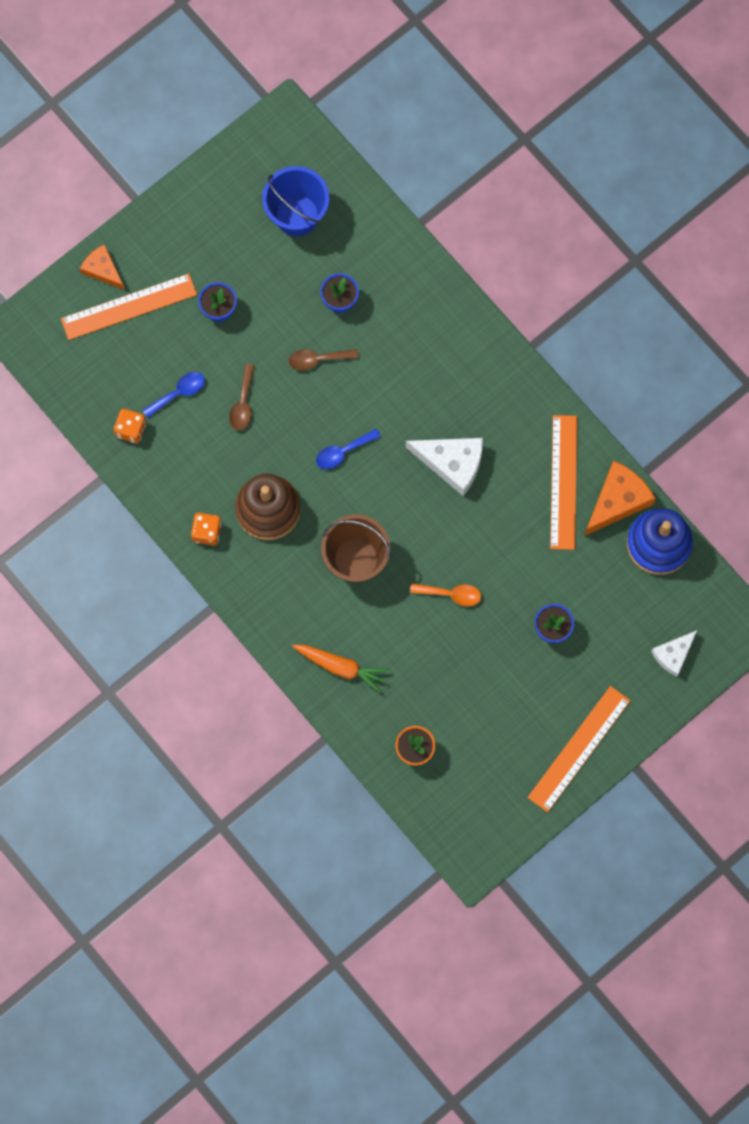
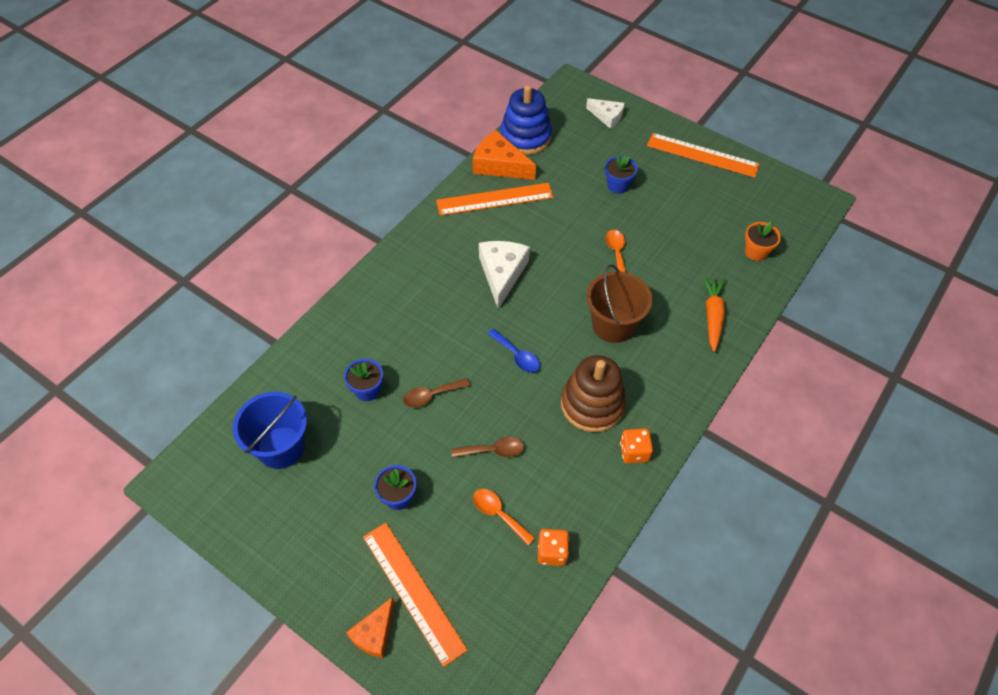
camera: 105 degrees left, 20 degrees down
(179, 393) = (498, 514): blue spoon -> orange spoon
(317, 359) = (431, 395): brown spoon -> brown spoon turned 90 degrees clockwise

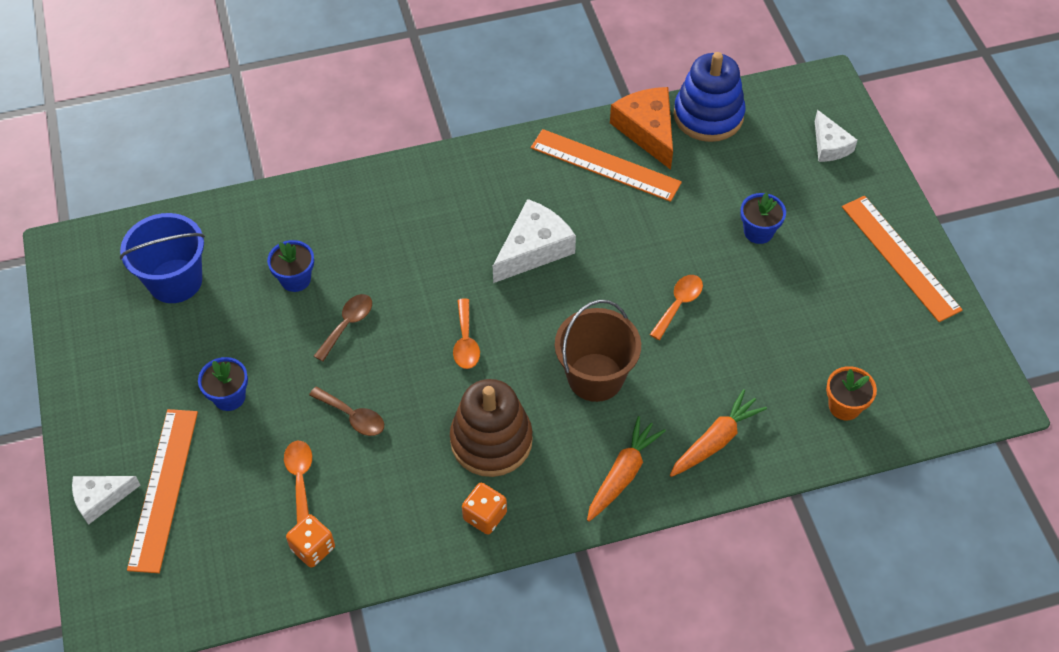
camera: 40 degrees right, 0 degrees up
(374, 633) = (100, 498): orange cheese -> white cheese
(431, 395) = (347, 324): brown spoon -> brown spoon turned 105 degrees clockwise
(517, 356) = (466, 342): blue spoon -> orange spoon
(684, 370) = (622, 474): none -> orange carrot

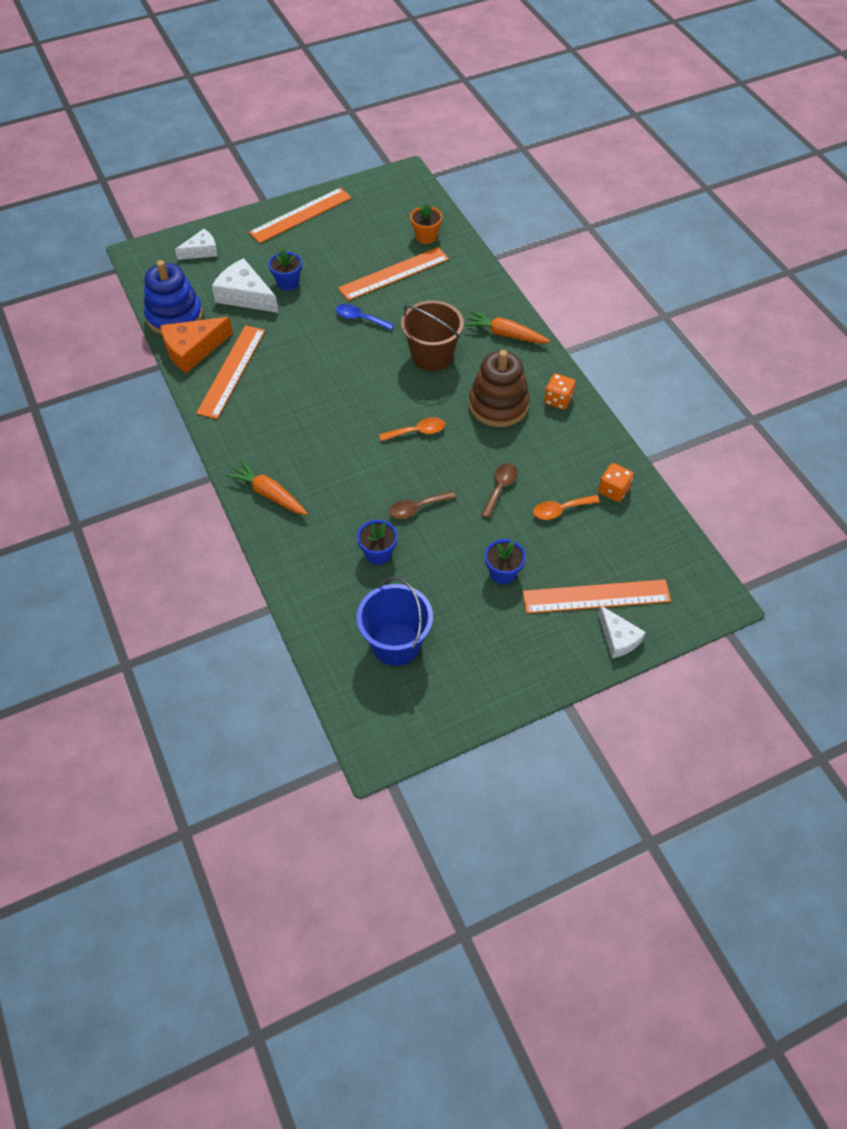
camera: 100 degrees left, 0 degrees up
(347, 324) = (416, 508): brown spoon -> brown spoon turned 45 degrees counterclockwise
(534, 249) = (322, 403): white cheese -> white cheese (245, 295)
(679, 304) = (360, 318): orange spoon -> blue spoon
(715, 441) = (467, 293): orange carrot -> orange carrot (269, 494)
(765, 355) = (394, 274): none -> orange ruler

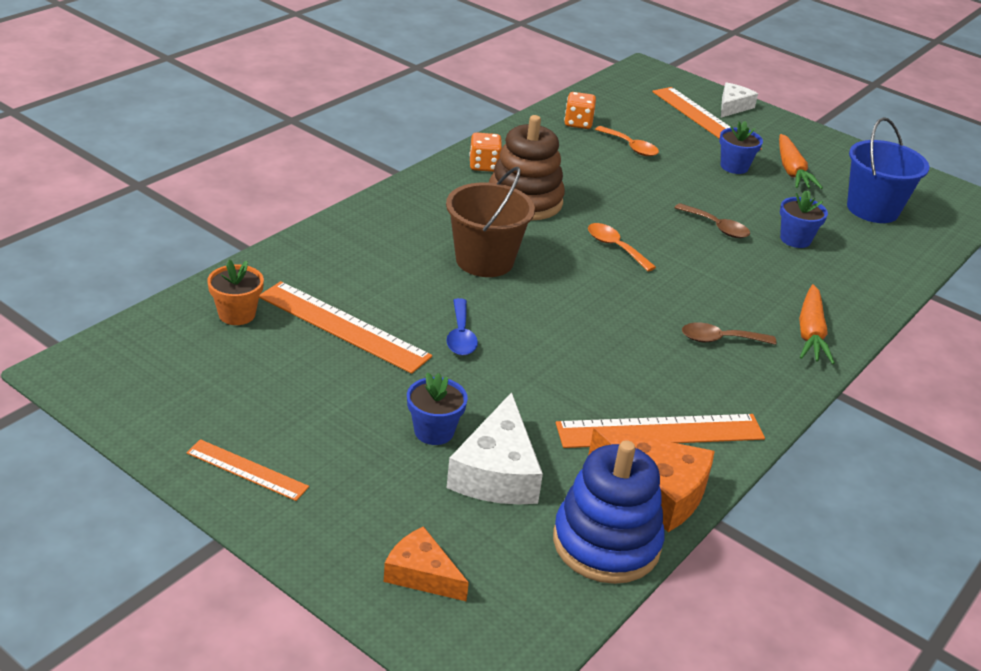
camera: 120 degrees left, 20 degrees down
(201, 251) = (421, 574): white cheese -> orange cheese
(301, 215) = (247, 470): orange ruler -> orange ruler, size x0.58
(500, 488) = (639, 183): brown spoon -> brown spoon (720, 339)
(505, 334) = (404, 213): orange carrot -> orange carrot (791, 170)

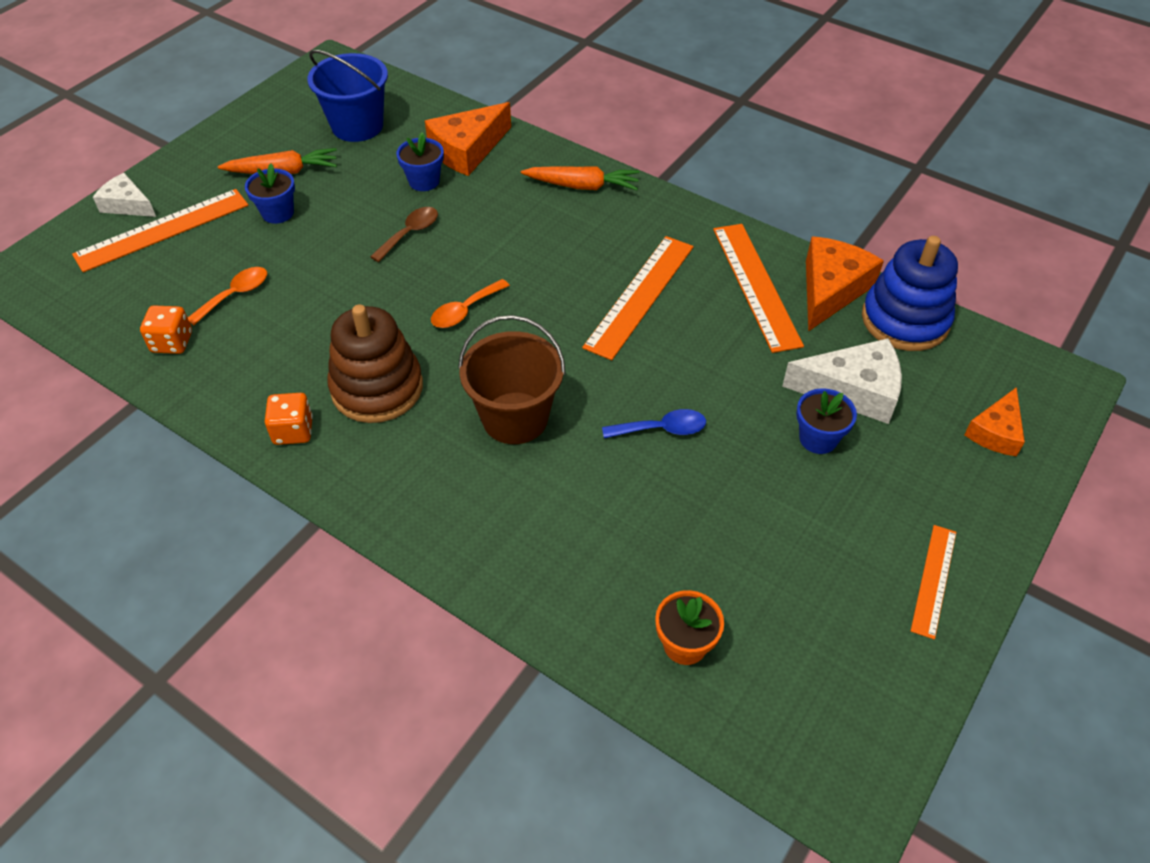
camera: 90 degrees left, 15 degrees up
(343, 326) = (676, 534): orange ruler -> orange ruler (640, 296)
(720, 339) = (609, 242): brown spoon -> none
(853, 267) = (467, 150): none -> orange cheese

